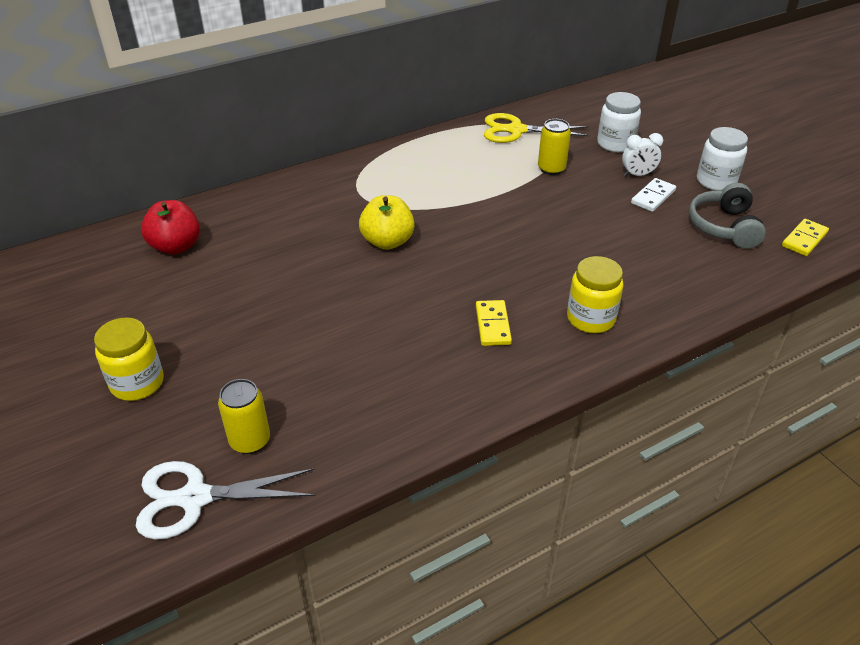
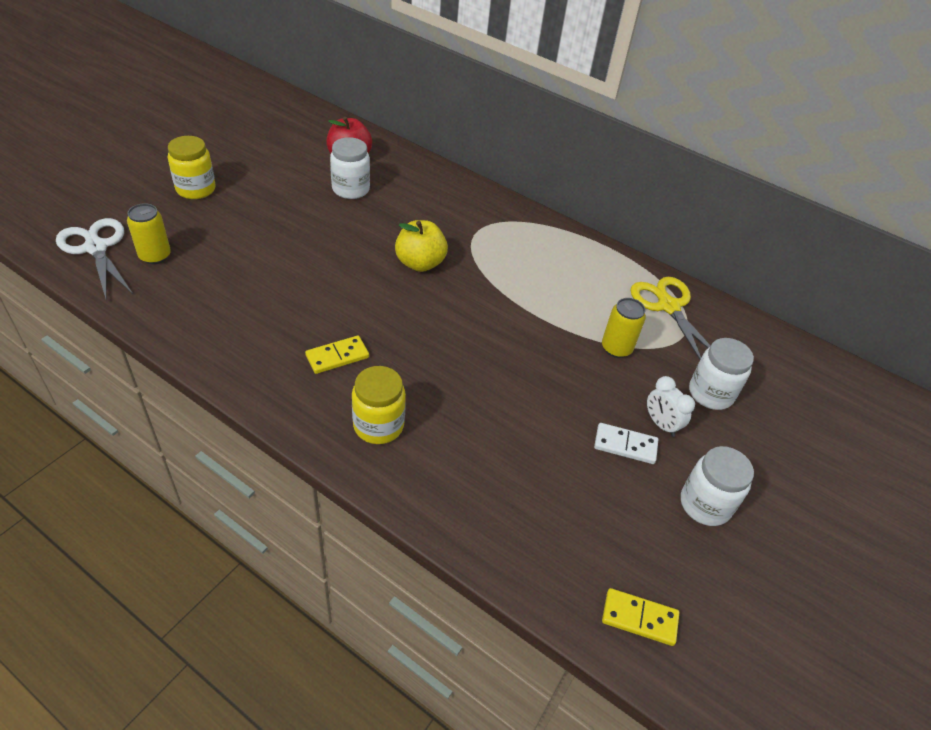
camera: 60 degrees right, 5 degrees up
(235, 258) = (351, 189): none -> white jar
(724, 227) = (610, 524): grey headphones -> none

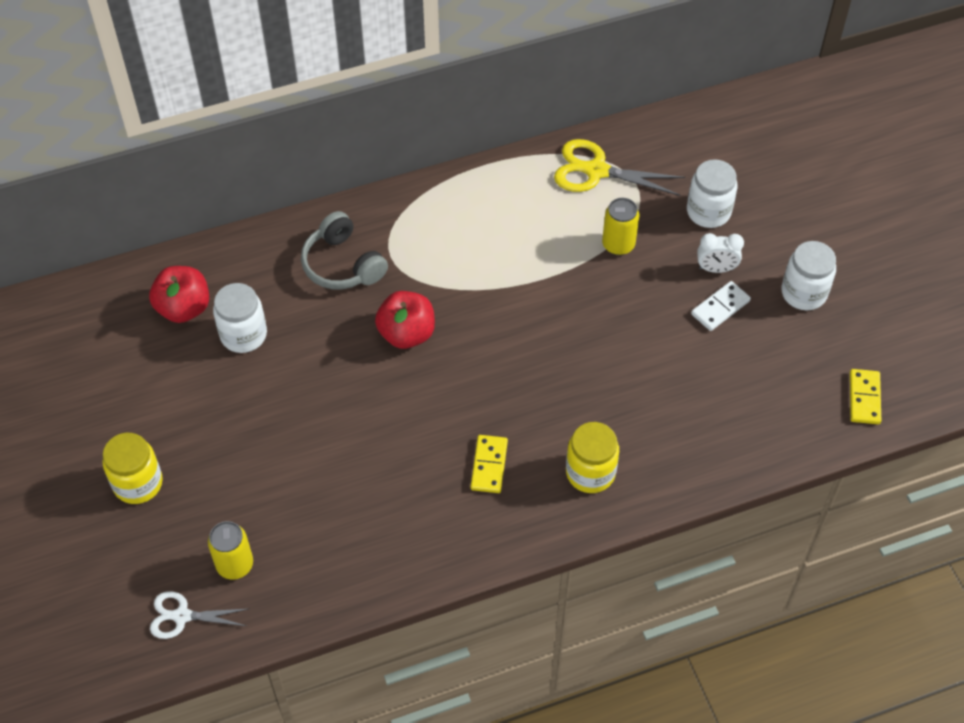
camera: 50 degrees left, 10 degrees up
(96, 248) = (182, 616): white scissors -> white scissors, size x0.64
(420, 263) = (406, 333): yellow apple -> red apple
(449, 210) = (342, 264): none -> grey headphones
(639, 618) = (864, 398): yellow domino -> yellow domino turned 45 degrees counterclockwise

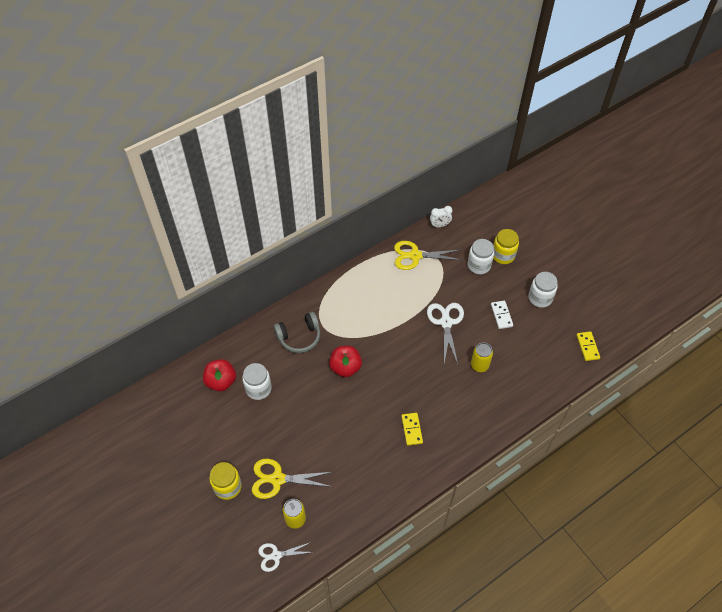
camera: 15 degrees left, 0 degrees up
(226, 491) = (277, 479): none -> yellow scissors
(342, 264) = (299, 337): grey headphones -> grey headphones turned 60 degrees counterclockwise
(590, 472) = (465, 420): yellow jar -> yellow jar (503, 255)
(613, 297) = (446, 322): none -> white scissors
(618, 244) = (439, 293): yellow can -> yellow can (479, 365)
(716, 269) = (492, 295): white clock -> white clock (439, 225)
(720, 307) = (501, 315): white domino -> white domino turned 45 degrees counterclockwise

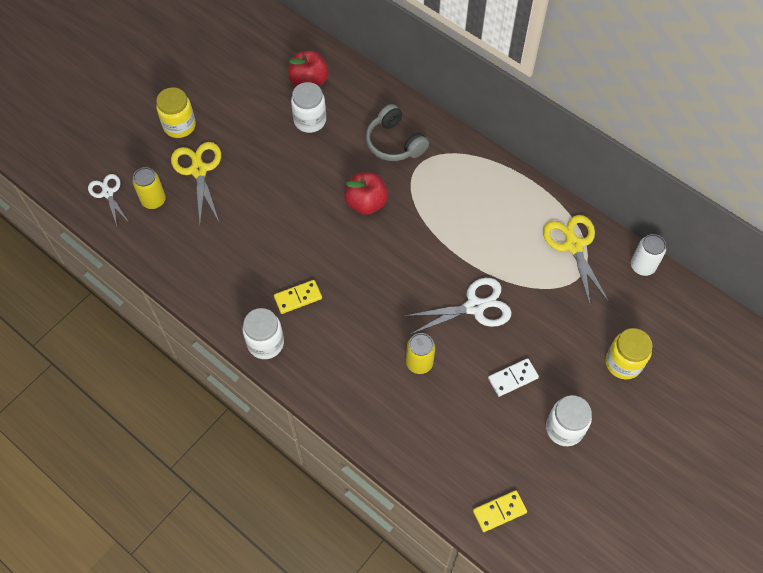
camera: 75 degrees right, 5 degrees up
(439, 225) = (642, 266): white clock -> white can
(479, 265) = (591, 332): white jar -> white jar (265, 343)

